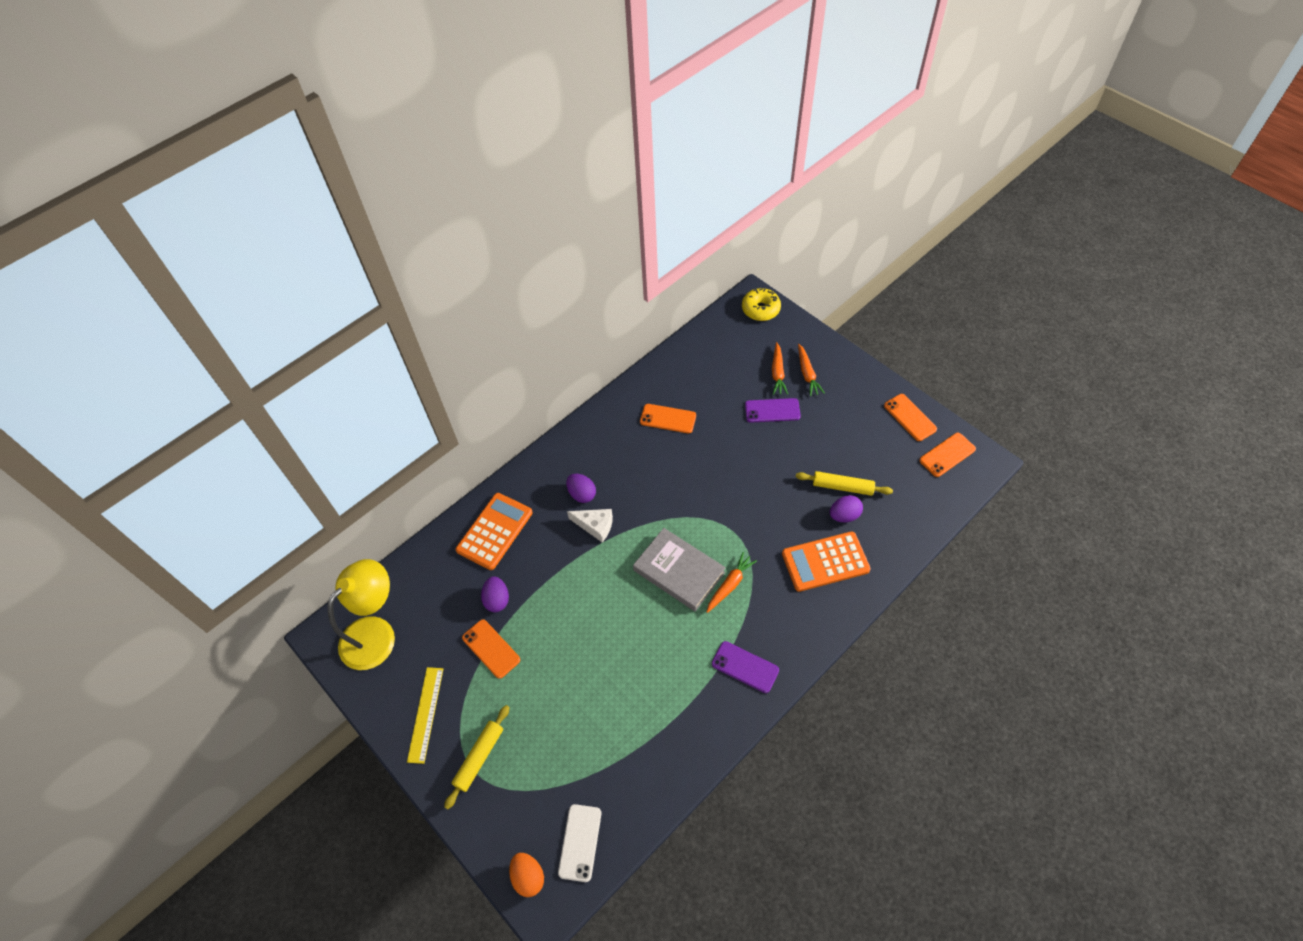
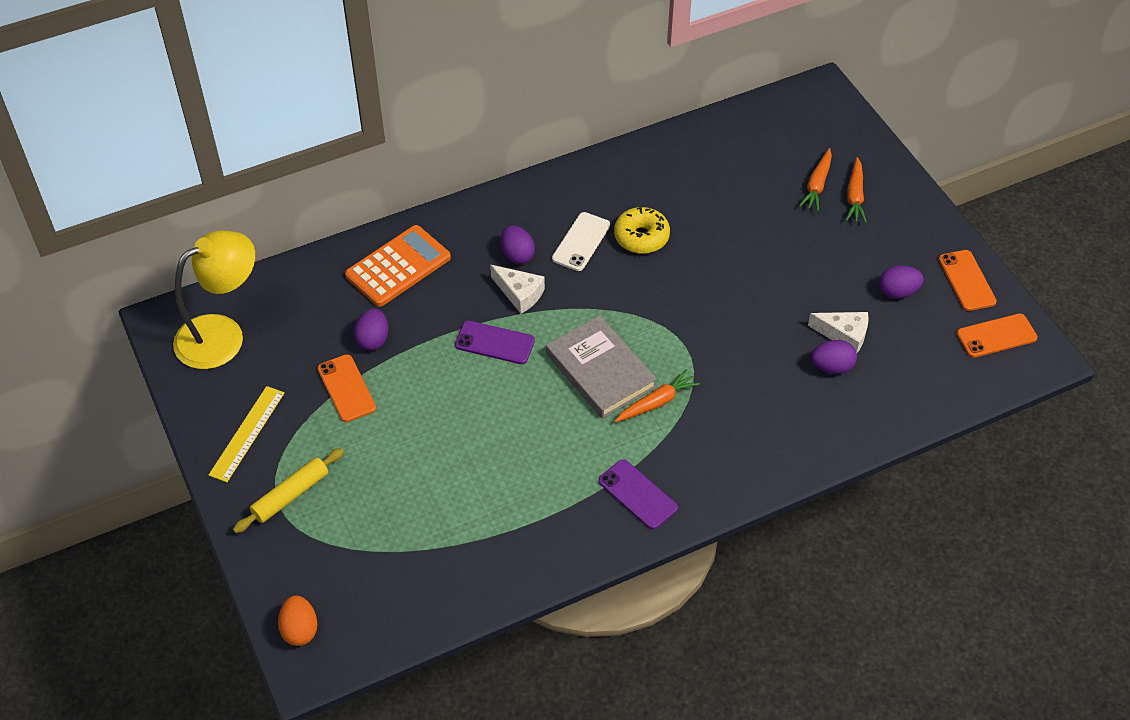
camera: 15 degrees right, 5 degrees down
(580, 842) = (371, 614): white phone -> white phone (581, 242)
(668, 419) = (656, 200): orange phone -> none
(760, 309) = (826, 106): yellow donut -> yellow donut (641, 237)
(772, 410) = (791, 226): purple phone -> purple phone (494, 343)
(825, 562) = (785, 411): orange calculator -> none
(842, 487) = (844, 335): yellow rolling pin -> white cheese
(866, 441) = (897, 292): none -> purple egg

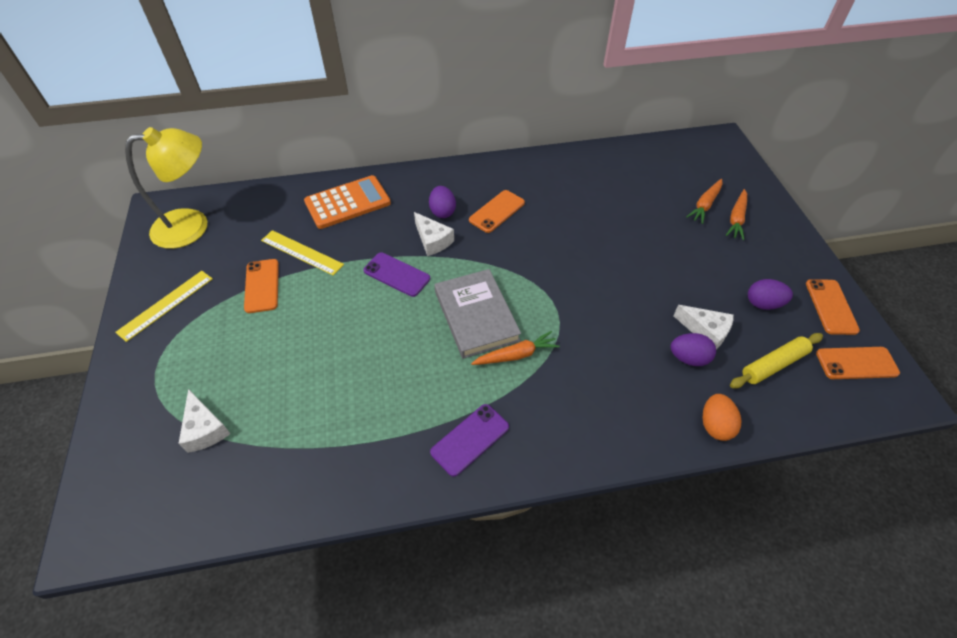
camera: 15 degrees right, 0 degrees up
(290, 495) = (169, 365): yellow rolling pin -> yellow rolling pin (773, 364)
(300, 630) = (104, 498): orange egg -> orange egg (715, 425)
(365, 546) = (205, 429): none -> white cheese
(373, 340) = (302, 252): purple egg -> yellow ruler
(581, 242) = (497, 211): white phone -> orange phone
(637, 494) = (470, 439): purple phone -> purple phone turned 75 degrees clockwise
(641, 237) = (547, 217): yellow donut -> none

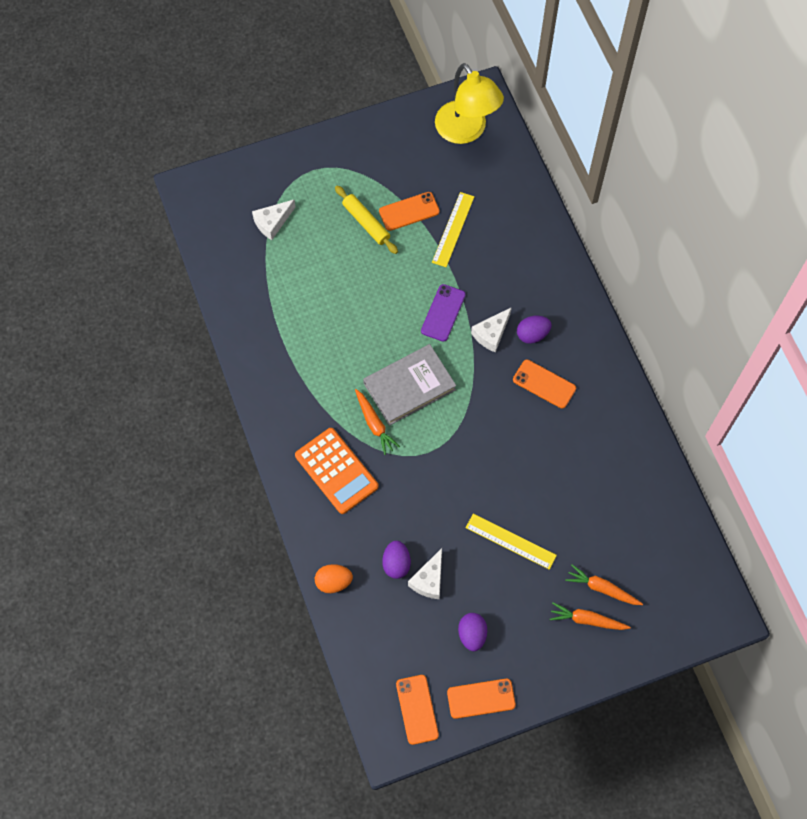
camera: 80 degrees right, 15 degrees up
(166, 305) = (375, 149): yellow ruler -> yellow ruler (511, 541)
(347, 203) = (525, 248): orange calculator -> orange calculator (336, 471)
(470, 439) = (292, 401): purple phone -> none
(773, 364) = (402, 636): yellow rolling pin -> yellow rolling pin (366, 223)

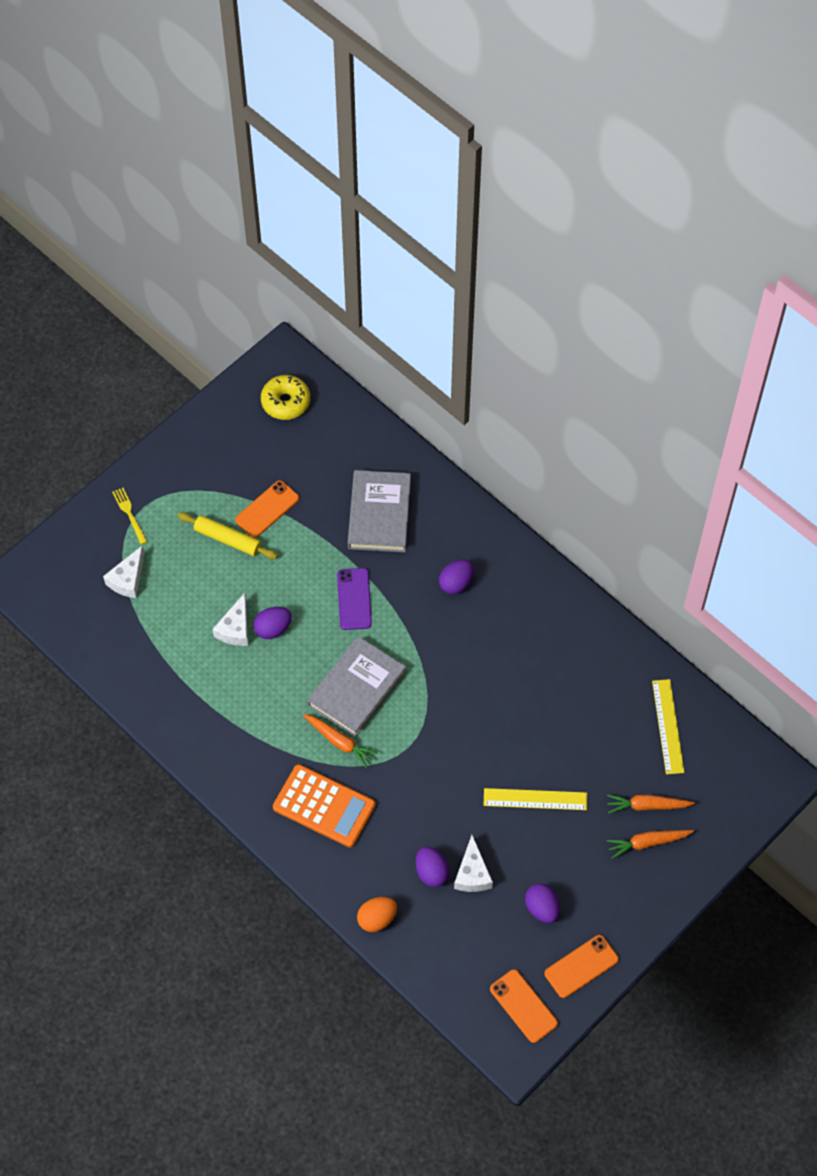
camera: 25 degrees left, 5 degrees down
(299, 170) = (129, 513): none -> yellow fork
(366, 309) = (273, 629): none -> purple egg
(453, 229) = (322, 509): yellow ruler -> yellow ruler (668, 726)
(466, 131) = (286, 402): yellow lamp -> yellow donut
(491, 333) = (414, 599): white cheese -> white cheese (235, 628)
(497, 252) = (379, 514): none -> grey book
(544, 384) = (492, 628): orange phone -> none

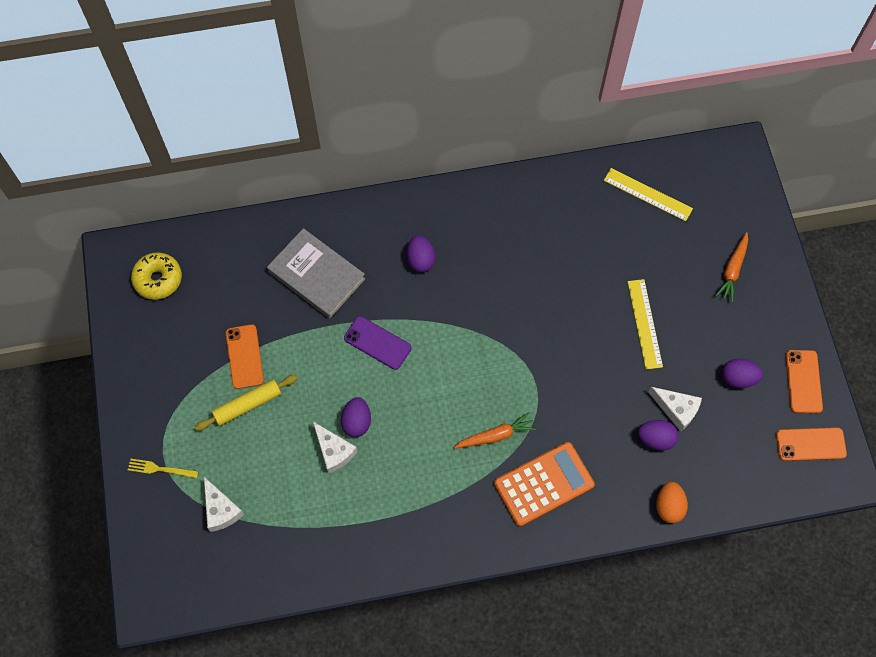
camera: 55 degrees left, 5 degrees up
(356, 688) = (457, 392): grey book -> none
(535, 799) = (644, 323): yellow ruler -> yellow ruler turned 45 degrees counterclockwise
(647, 805) = (702, 250): orange carrot -> none

